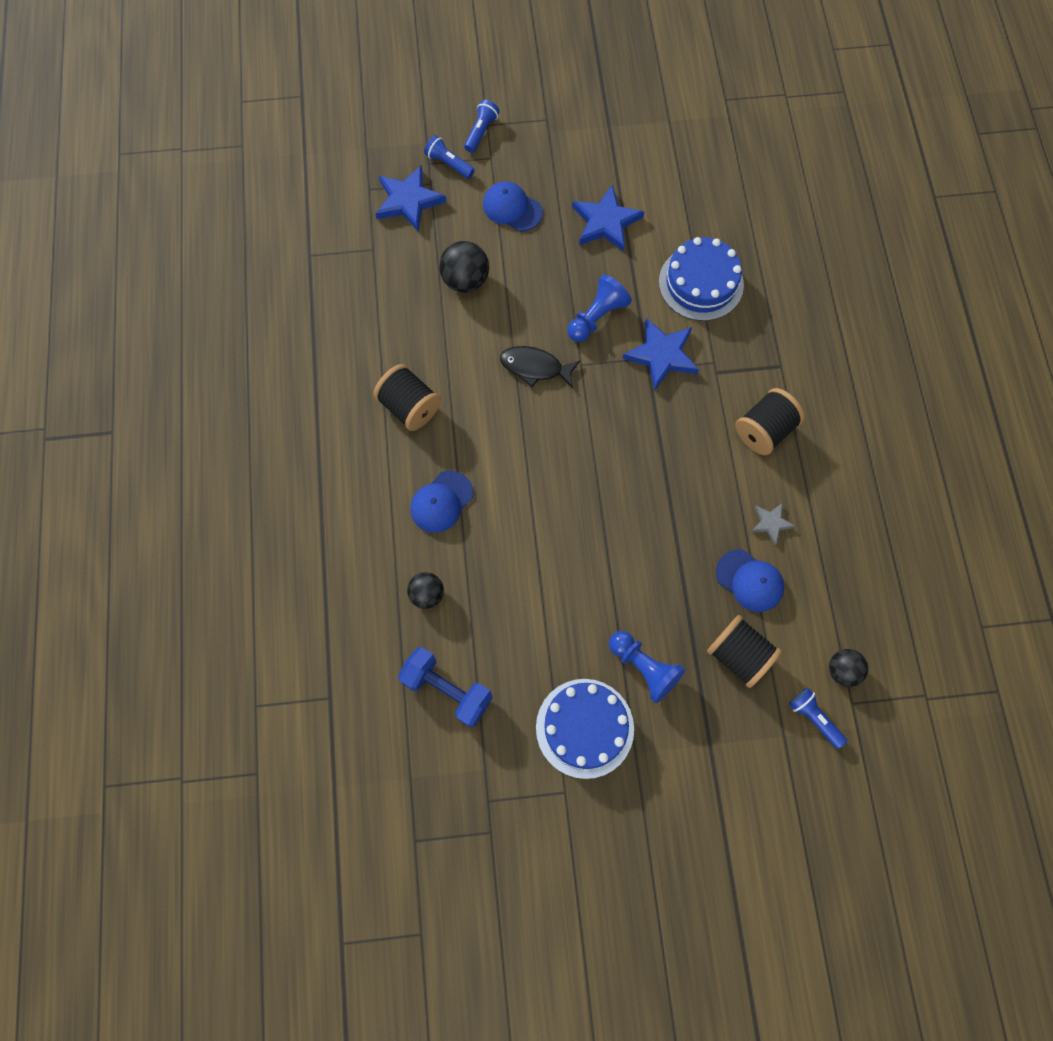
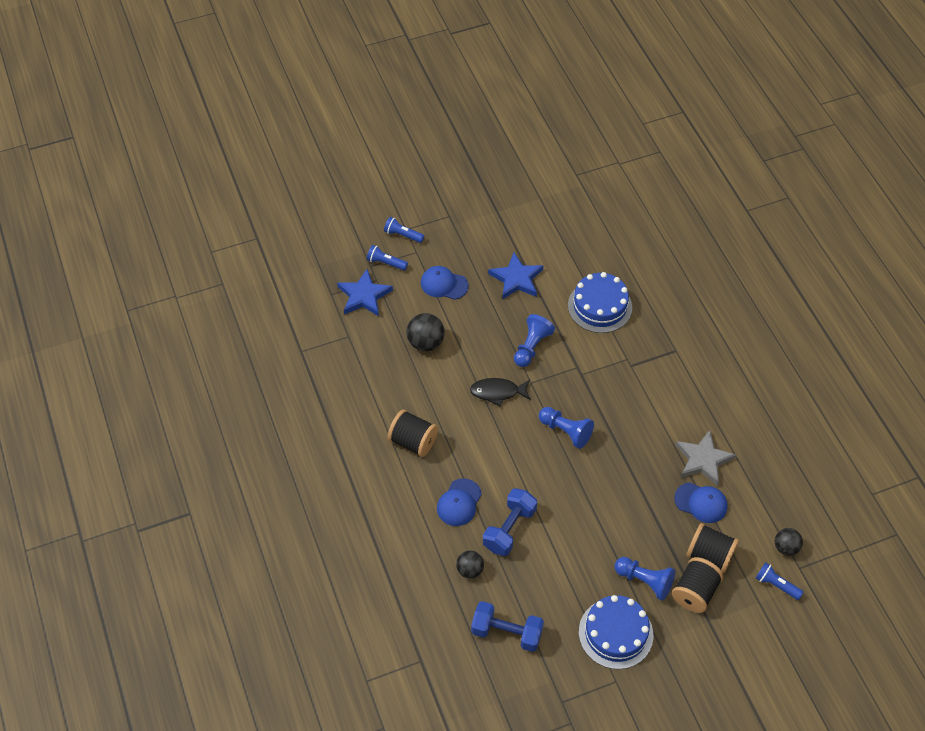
camera: 15 degrees left, 15 degrees down
(481, 132) = (403, 235): blue flashlight -> blue flashlight turned 75 degrees counterclockwise
(493, 553) = (509, 529): none -> blue dumbbell
(605, 441) = (566, 431): none -> blue pawn
(662, 355) = (587, 362): blue star -> none
(764, 430) = (678, 397): black spool -> black spool (694, 592)
(770, 523) = (703, 460): grey star -> grey star, size x1.84

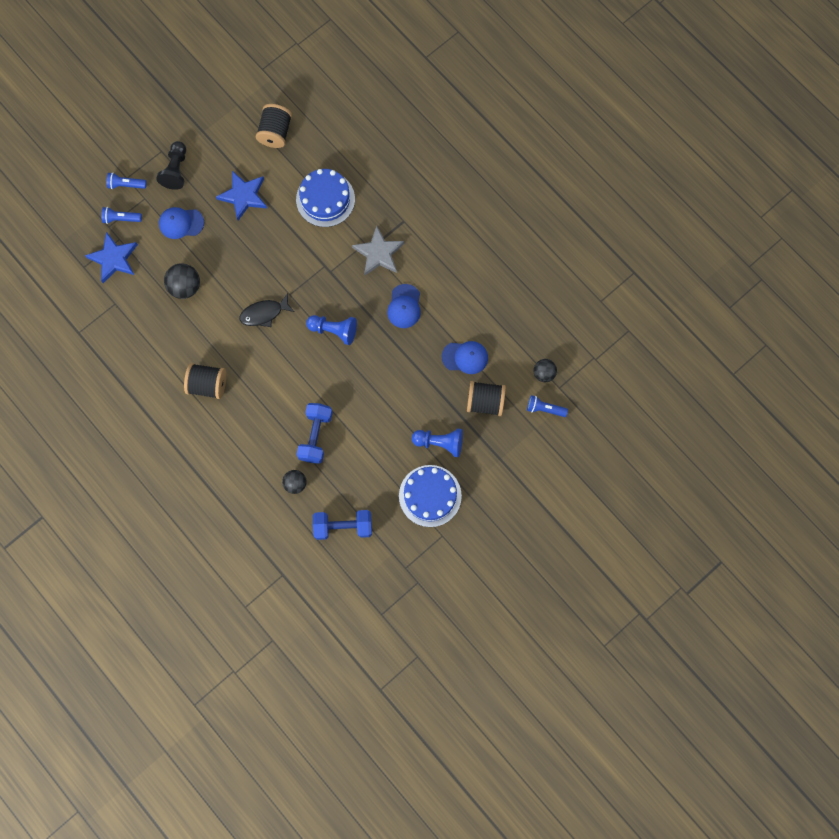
camera: 20 degrees left, 20 degrees up
(457, 237) = (176, 170): none -> black pawn
(459, 502) = (266, 427): blue cap -> blue cap (404, 306)
(531, 347) = (279, 259): blue pawn -> none
(694, 592) = (482, 438): black spool -> black spool (275, 132)
(703, 460) = (456, 317): grey star -> grey star (378, 253)

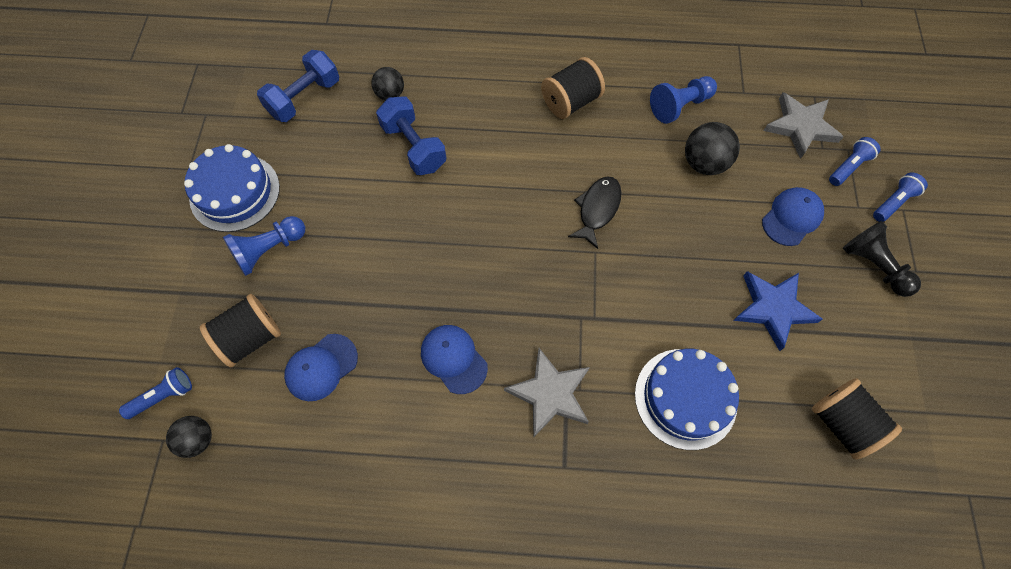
camera: 135 degrees right, 10 degrees down
(114, 259) = (800, 126): blue star -> grey star
(334, 330) = (505, 259): blue pawn -> blue pawn (679, 106)

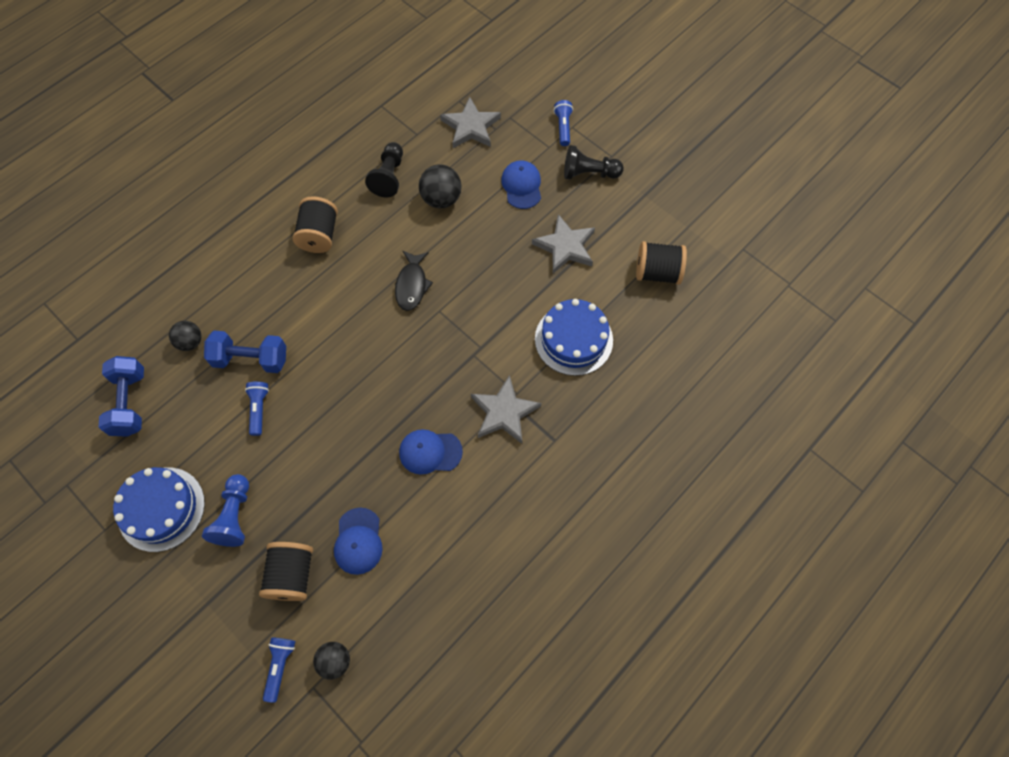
camera: 50 degrees left, 0 degrees up
(597, 209) = (412, 285): black fish -> black fish turned 150 degrees counterclockwise
(679, 106) = (389, 177): blue pawn -> black pawn
(773, 308) = (565, 246): blue star -> grey star
(848, 167) = (520, 128): blue flashlight -> blue flashlight (259, 409)

